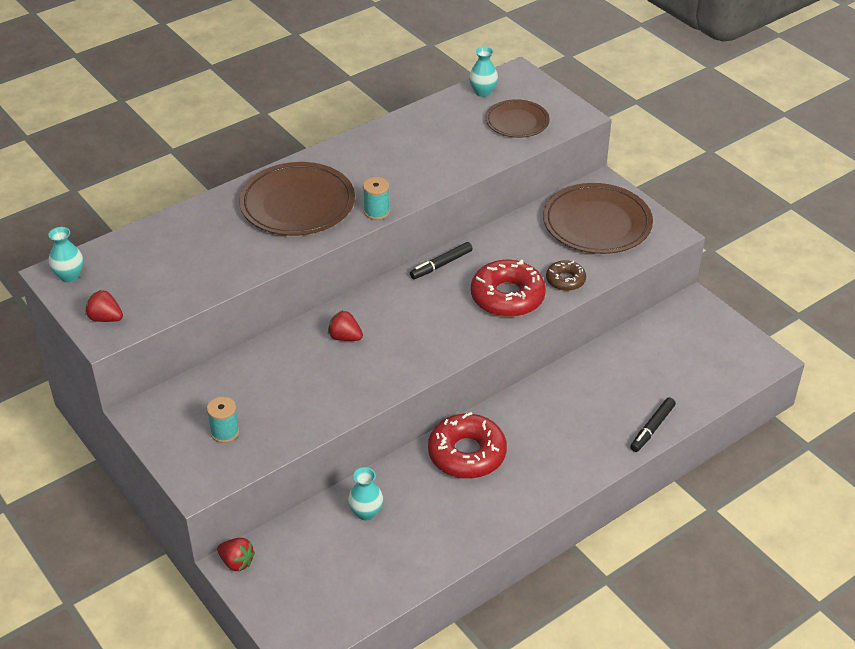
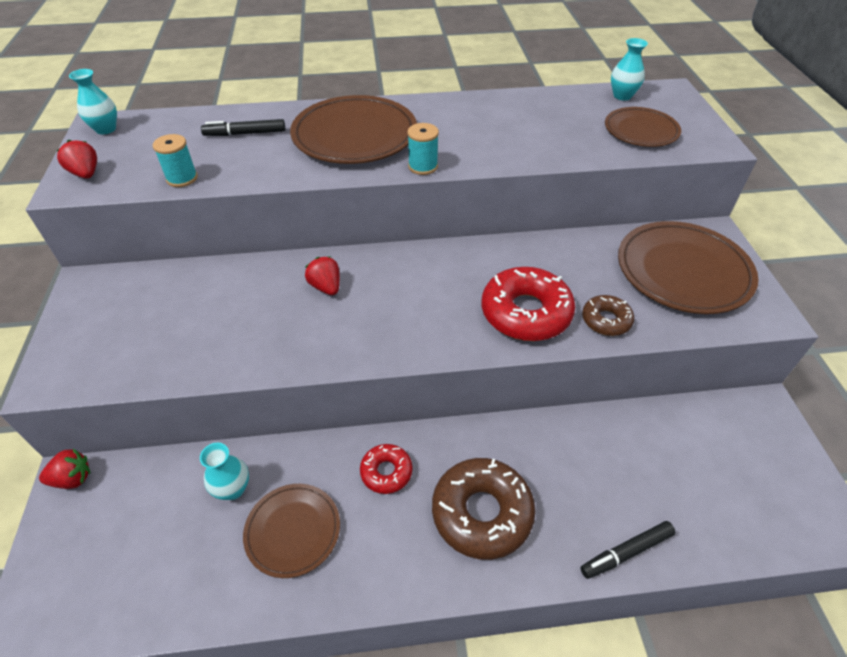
camera: 30 degrees right, 5 degrees up
(225, 432) = (128, 335): turquoise spool -> turquoise spool (182, 178)
(237, 562) = (73, 479): red strawberry -> red strawberry turned 75 degrees counterclockwise
(431, 515) = (293, 531): none -> brown plate
(441, 265) = (480, 252): black marker -> black marker (245, 134)
(467, 454) = (386, 472): red donut -> red donut, size x0.54
(549, 448) = (482, 513): none -> brown donut

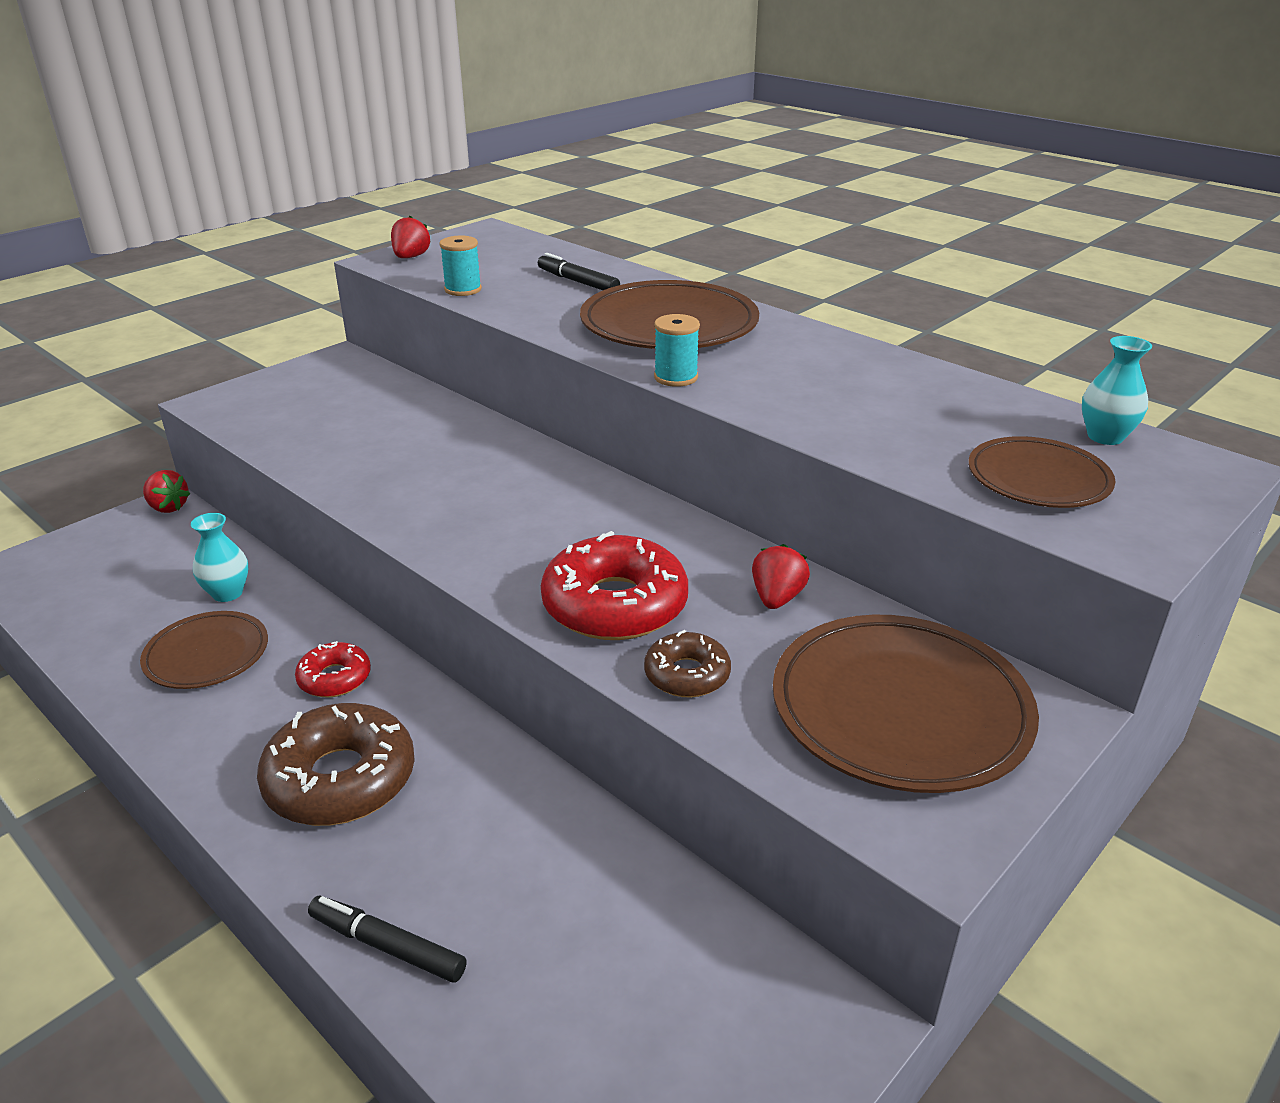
camera: 50 degrees right, 15 degrees down
(106, 129) = (485, 235): turquoise vase -> none
(326, 287) = (484, 463): red strawberry -> red strawberry (777, 598)

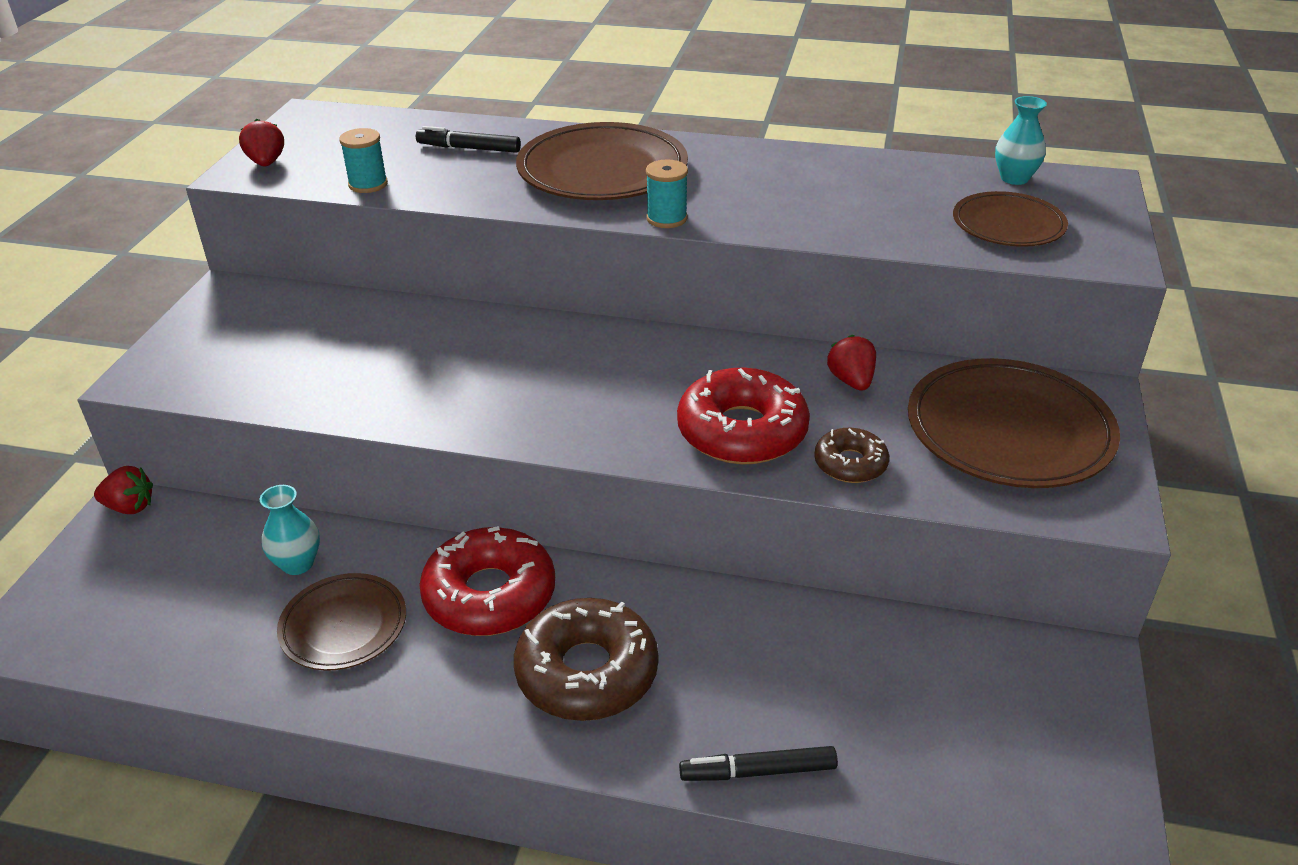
camera: 30 degrees left, 5 degrees up
(334, 678) = (490, 595): red donut -> red donut, size x1.84

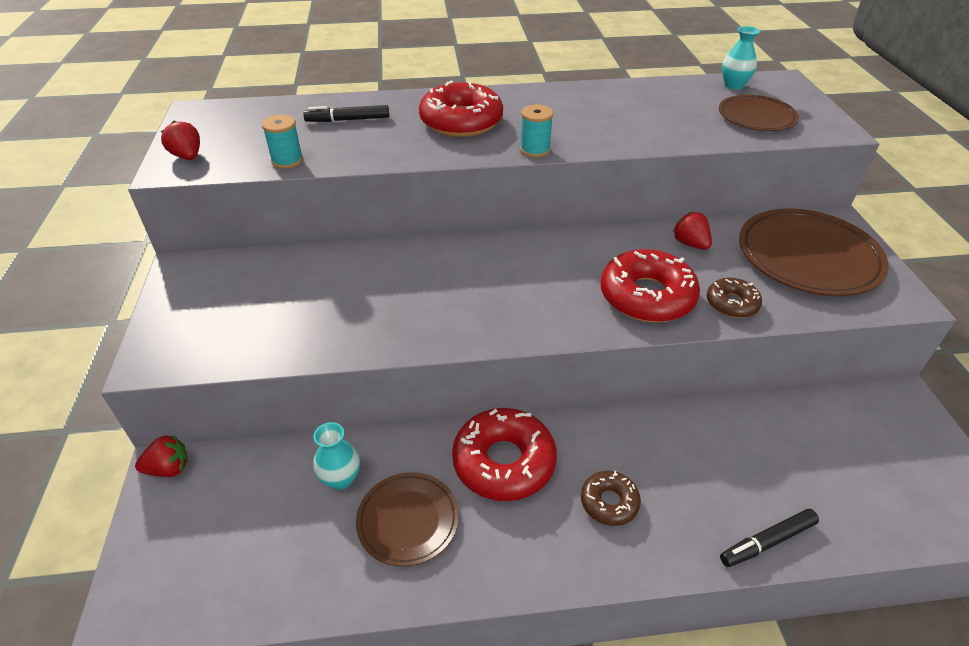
camera: 20 degrees left, 5 degrees up
(587, 672) = (609, 502): brown donut -> brown donut, size x0.54
(602, 170) = (461, 121): brown plate -> red donut

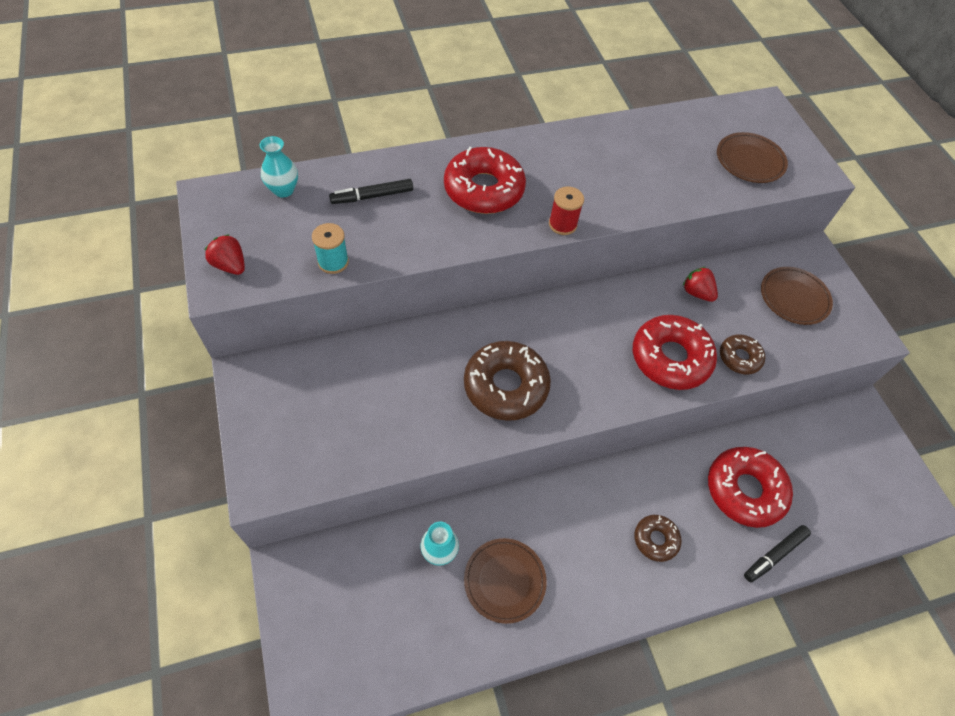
camera: 15 degrees left, 15 degrees up
(169, 469) = (289, 565): red strawberry -> none
(448, 303) = (505, 386): none -> brown donut
(504, 462) = (567, 515): red donut -> red donut (744, 490)
(535, 150) = (562, 224): turquoise spool -> red spool
(733, 85) = (723, 115): turquoise vase -> turquoise vase (283, 190)
(808, 257) = (794, 298): brown plate -> brown plate, size x0.60

